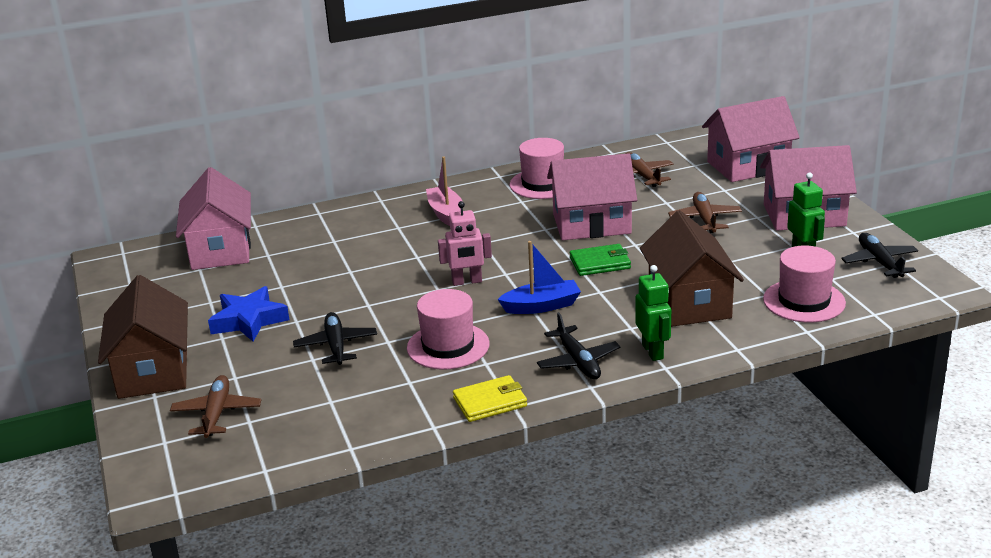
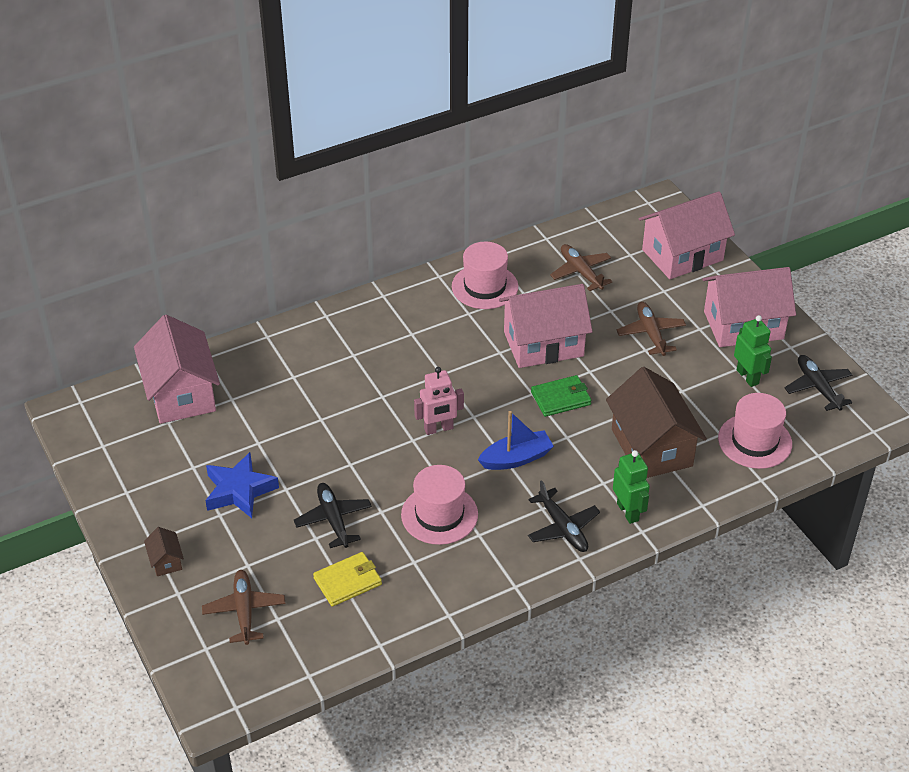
camera: 10 degrees left, 15 degrees up
(153, 371) = (166, 561): brown house -> brown house, size x0.41
(446, 213) = (396, 333): pink boat -> none
(490, 402) = (493, 582): yellow wallet -> yellow wallet (348, 581)

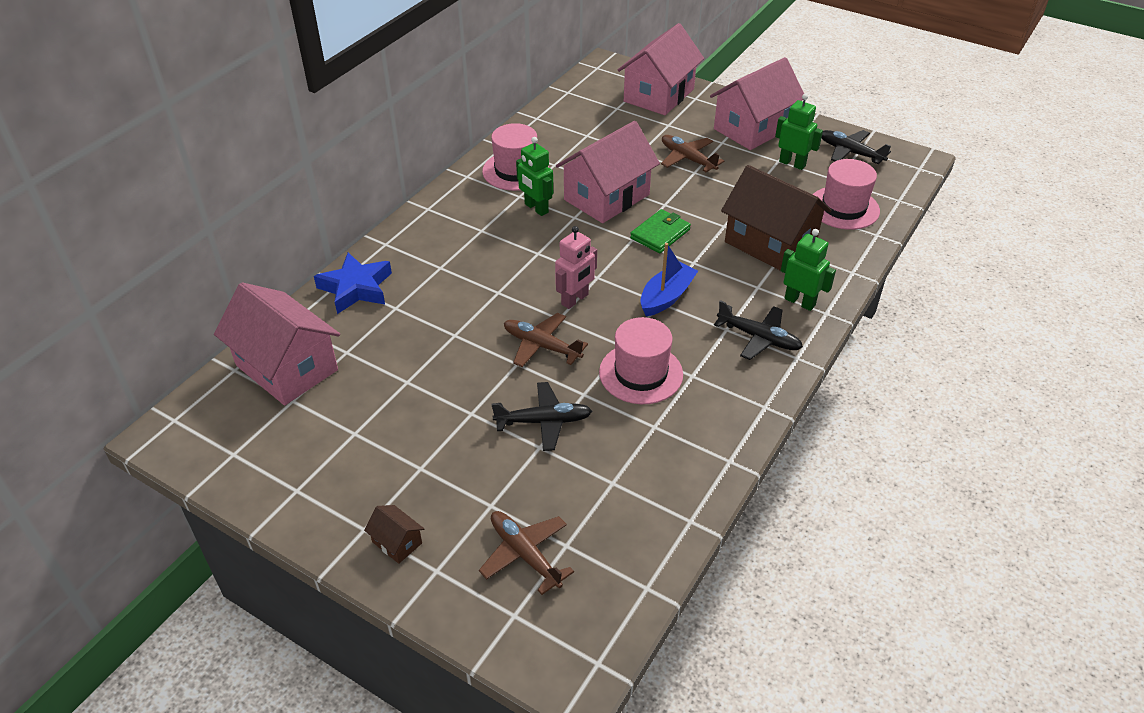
camera: 30 degrees left, 0 degrees up
(239, 490) = (423, 435): blue star -> blue star (356, 288)
(333, 520) = (543, 421): black plane -> black plane turned 135 degrees clockwise
(348, 581) = (606, 474): yellow wallet -> none
(473, 331) = (536, 208): none -> green robot
(581, 272) = (589, 133): brown plane -> brown plane (542, 346)

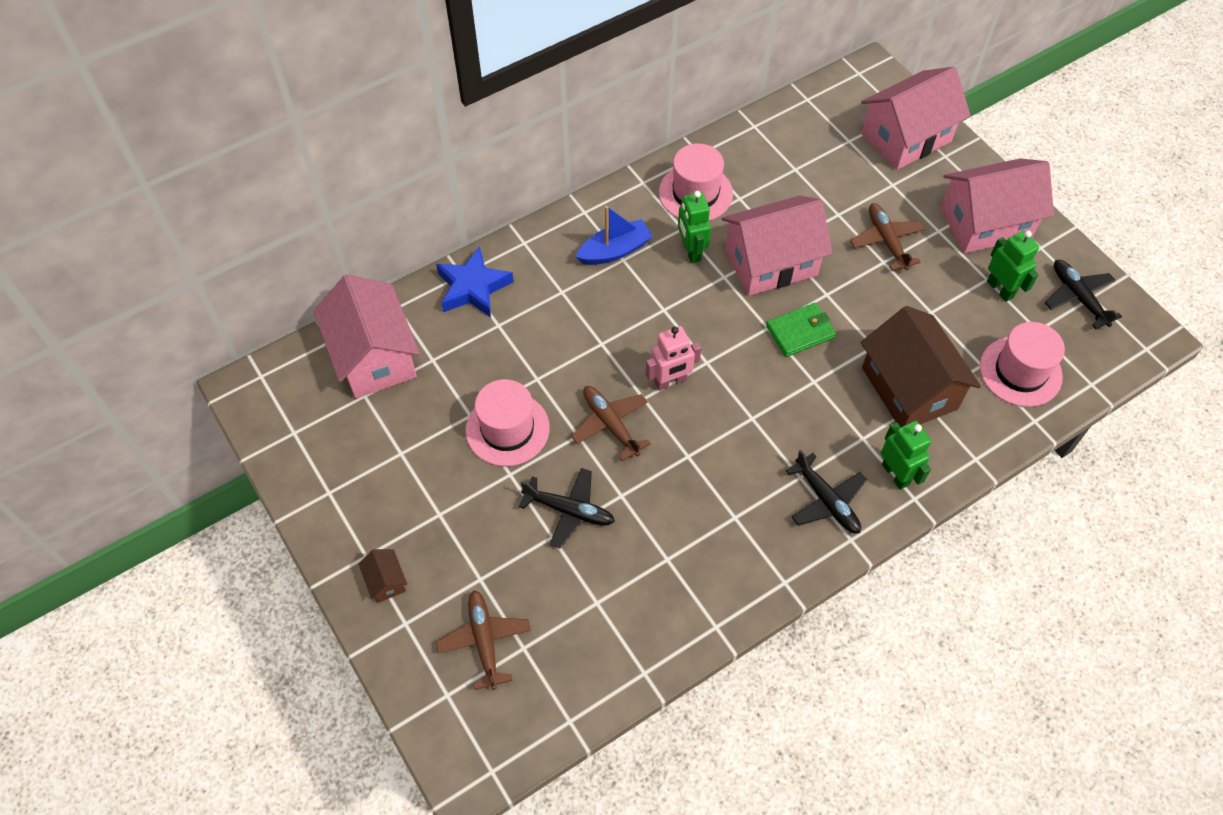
camera: 25 degrees right, 15 degrees up
(641, 373) = (687, 494): pink hat -> pink hat (507, 429)
(666, 297) = (762, 414): blue boat -> blue boat (615, 251)

